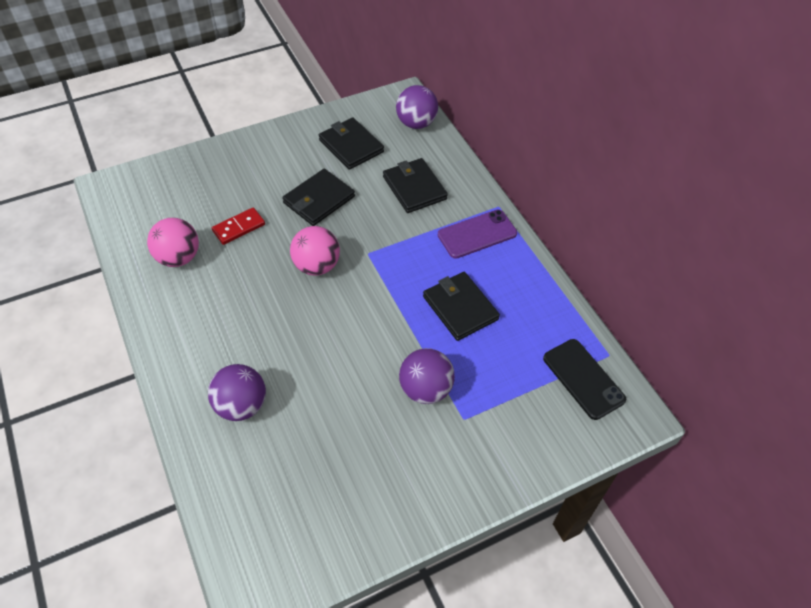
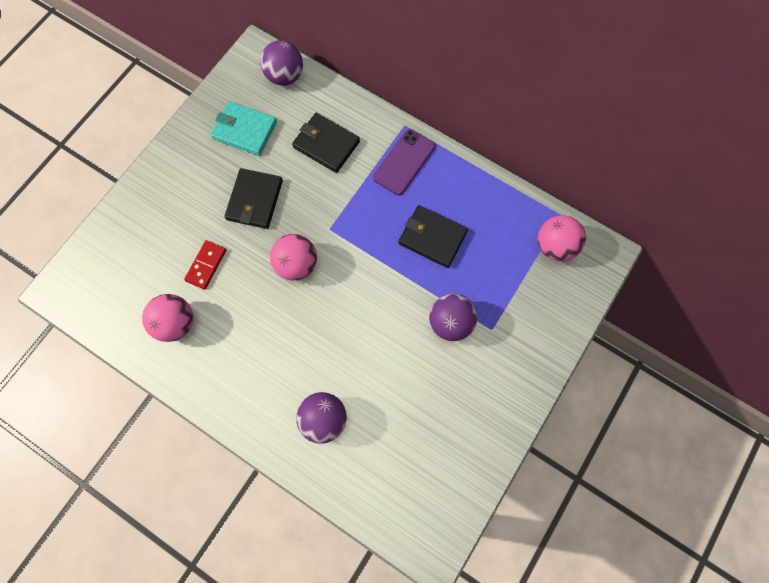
camera: 30 degrees left, 20 degrees up
(351, 146) = (244, 130): black wallet -> turquoise wallet
(583, 379) = (554, 246): black phone -> pink ball

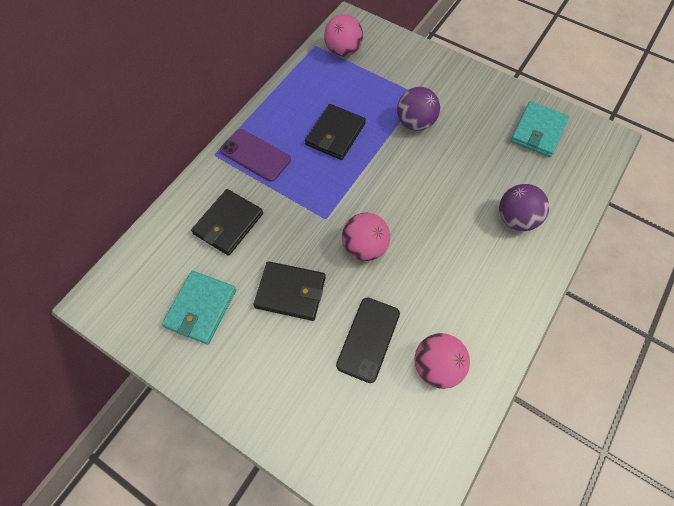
camera: 90 degrees left, 10 degrees down
(206, 265) = (368, 339): red domino -> black phone
(285, 76) = (135, 268): purple ball -> none
(442, 464) = (537, 131): none -> turquoise wallet

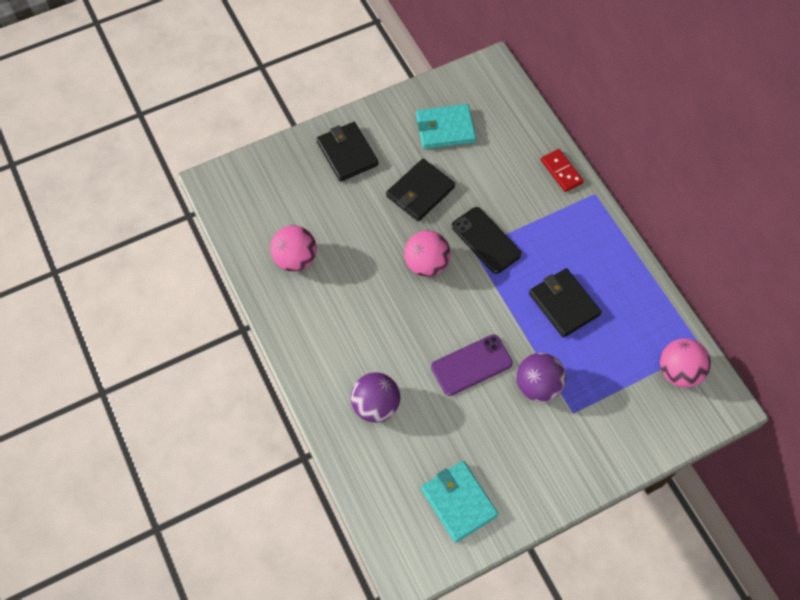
camera: 120 degrees right, 0 degrees up
(201, 308) = (445, 129): turquoise wallet -> turquoise wallet turned 60 degrees counterclockwise
(203, 187) = (561, 171): none -> red domino
(228, 224) = (511, 175): black wallet -> black wallet (347, 153)
(255, 155) = (575, 226): purple phone -> purple phone (471, 365)
(368, 339) = (347, 225): black phone -> black phone (486, 240)

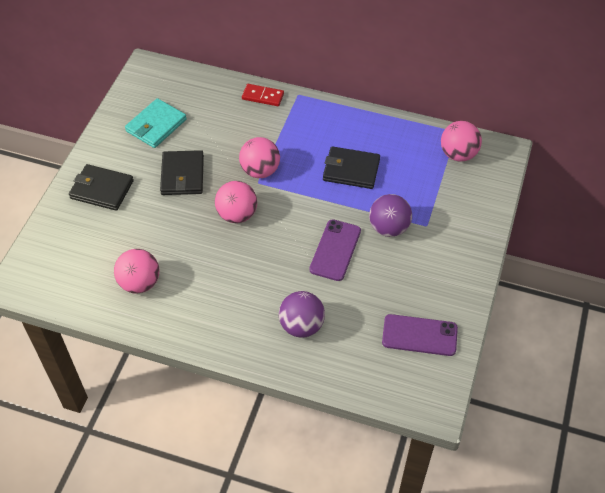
camera: 45 degrees left, 10 degrees down
(458, 502) = (419, 335): turquoise wallet -> purple phone
(486, 240) = (260, 171): black phone -> pink ball

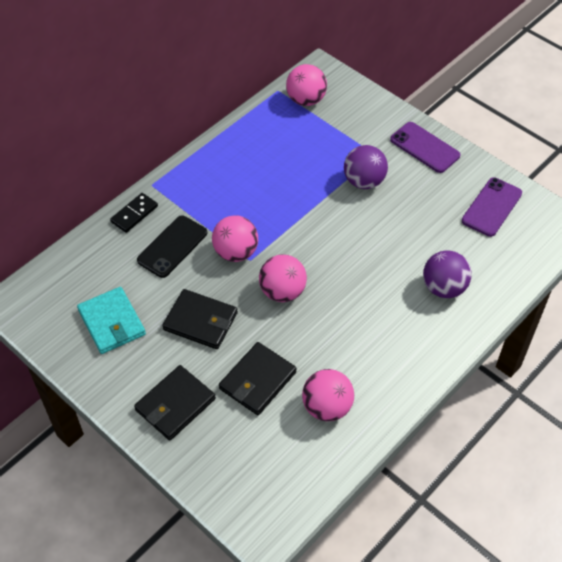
camera: 65 degrees left, 0 degrees up
(244, 131) = (172, 246): none -> black phone
(263, 96) = (134, 214): red domino -> black domino
(335, 250) = (369, 230): purple phone -> purple phone (425, 147)
(351, 170) = (278, 181): black wallet -> black wallet (257, 380)

